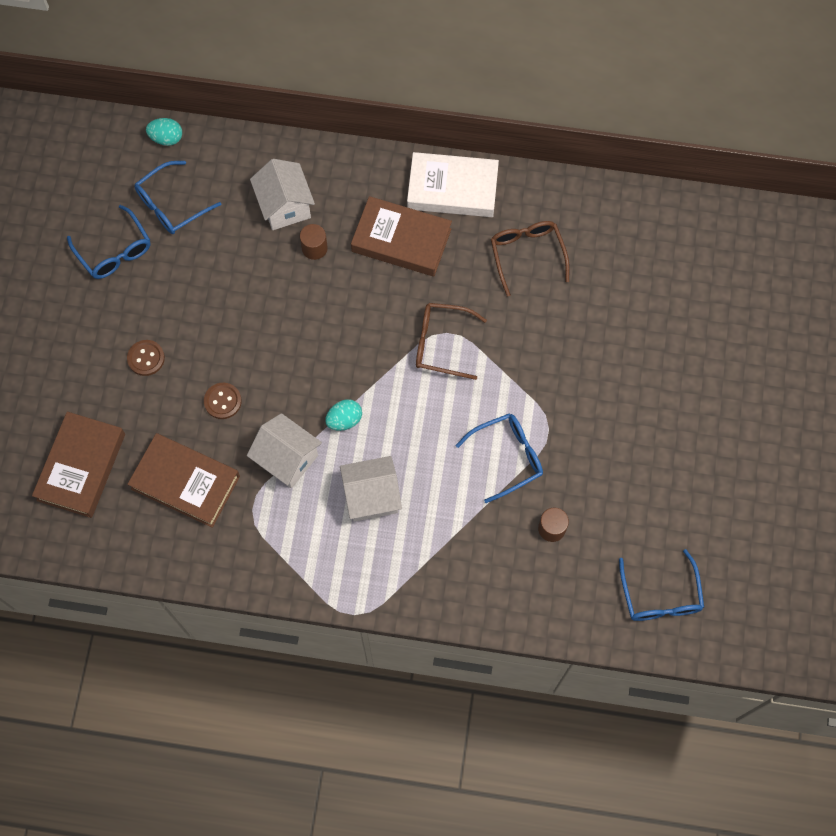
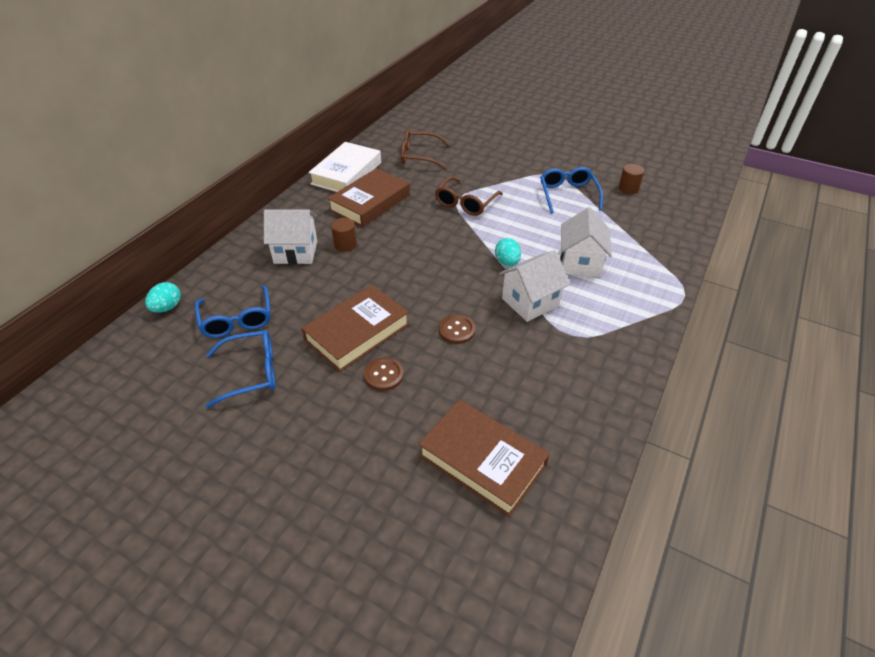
camera: 70 degrees left, 25 degrees down
(185, 482) = (530, 375): brown book -> brown book (357, 332)
(660, 596) = (685, 160): blue glasses -> none

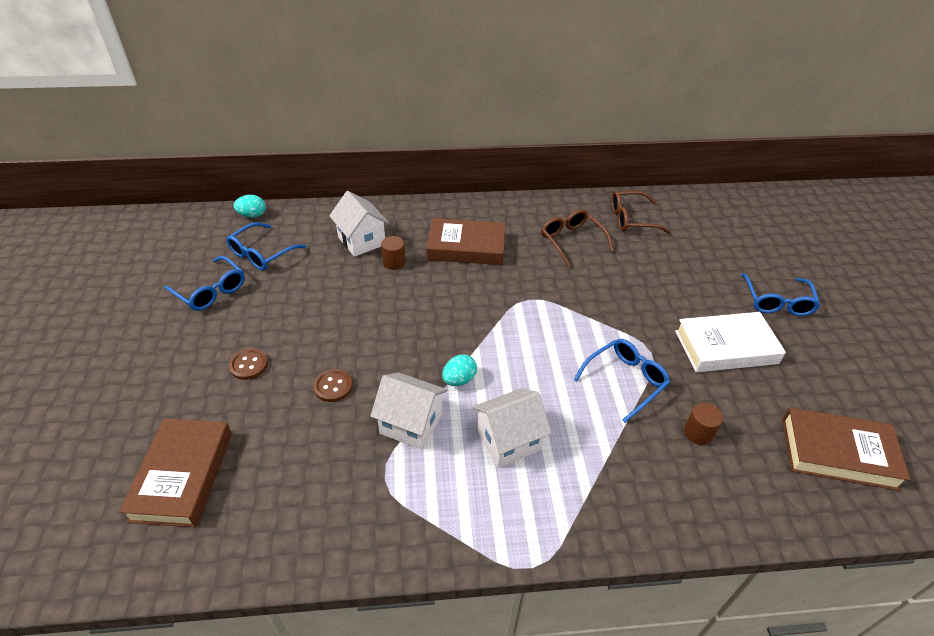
camera: 55 degrees right, 0 degrees up
(347, 173) = (495, 212): white book -> white book (725, 347)
(357, 332) = (289, 324): brown book -> brown book (838, 453)
(465, 203) = (527, 307): brown glasses -> brown glasses (631, 219)
(552, 115) = (777, 302): none -> blue glasses

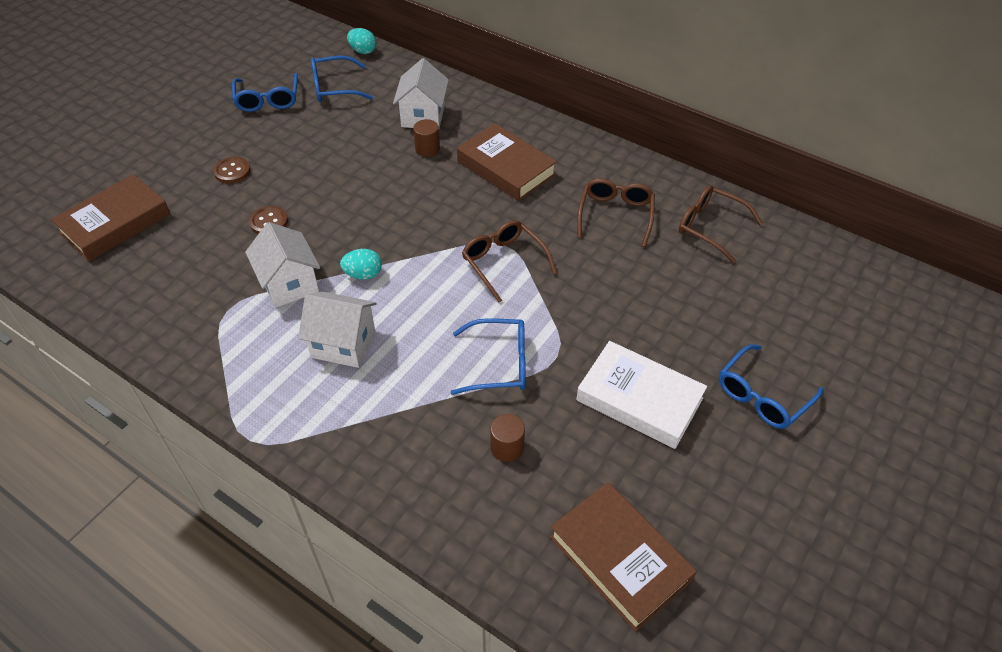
camera: 40 degrees right, 5 degrees up
(543, 311) = (503, 262): none -> brown glasses

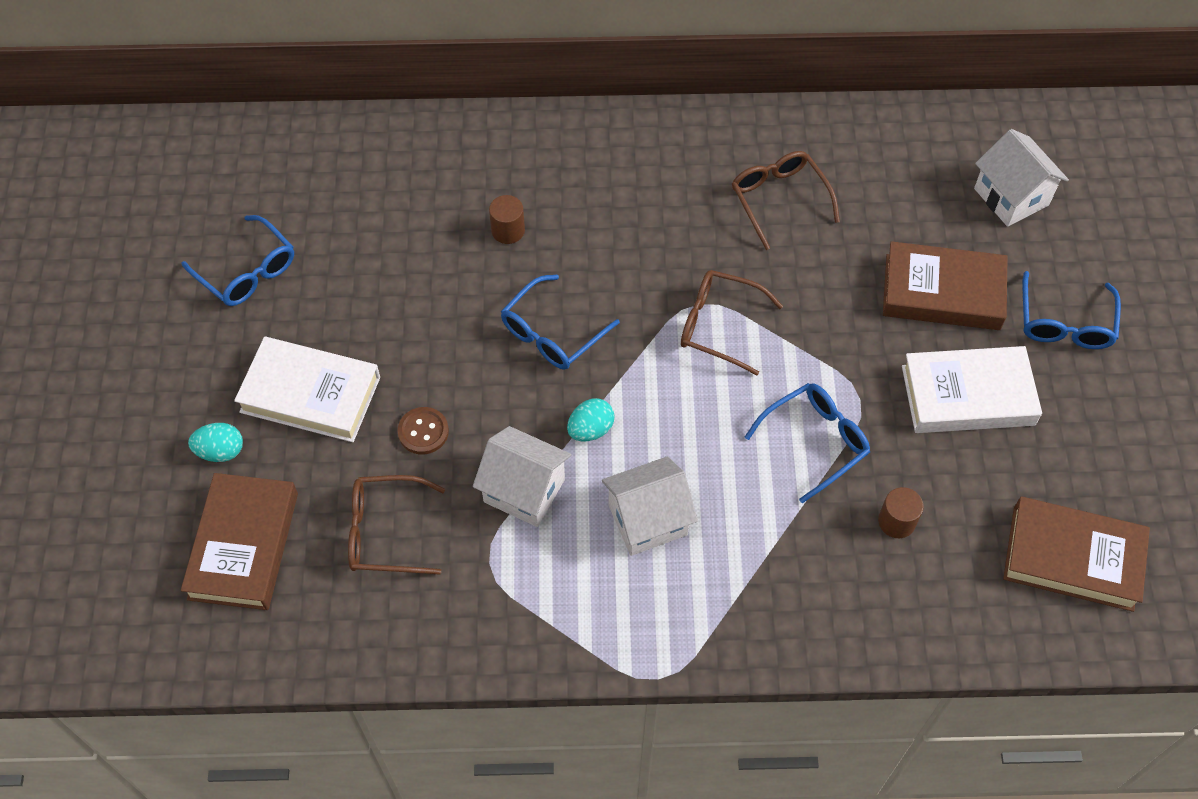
camera: 35 degrees left, 10 degrees up
(232, 171) = (310, 394): brown button -> white book
(334, 88) = (313, 207): blue glasses -> blue glasses (552, 333)
(363, 51) = (294, 133): turquoise egg -> turquoise egg (221, 451)
(423, 116) = (460, 188): white house -> white house (1011, 197)
(506, 168) = (617, 206): brown book -> brown book (942, 292)
(710, 227) = (880, 159): brown glasses -> brown glasses (385, 532)

